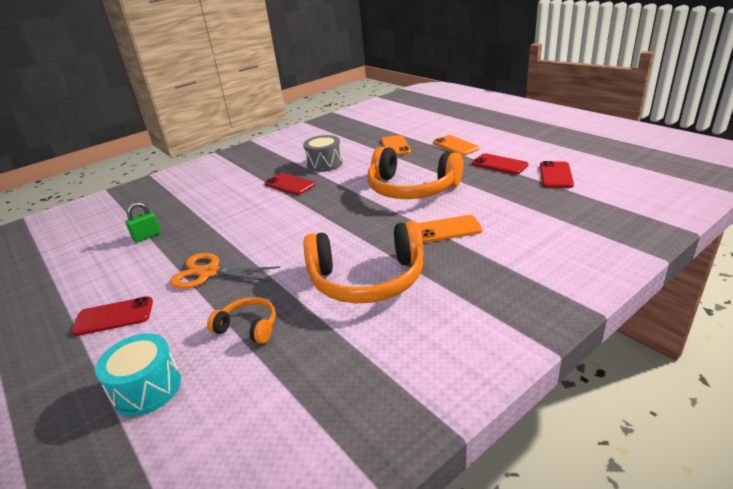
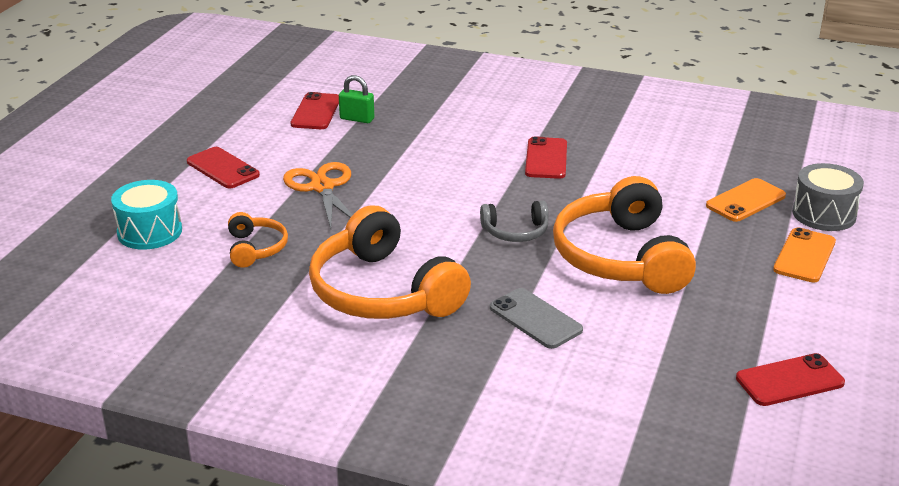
camera: 55 degrees right, 0 degrees up
(324, 164) = (628, 162): grey drum -> grey drum (824, 214)
(352, 212) = (515, 231): none -> grey headphones
(448, 229) = (535, 319): orange phone -> grey phone
(499, 164) = (776, 316): red phone -> red phone (316, 112)

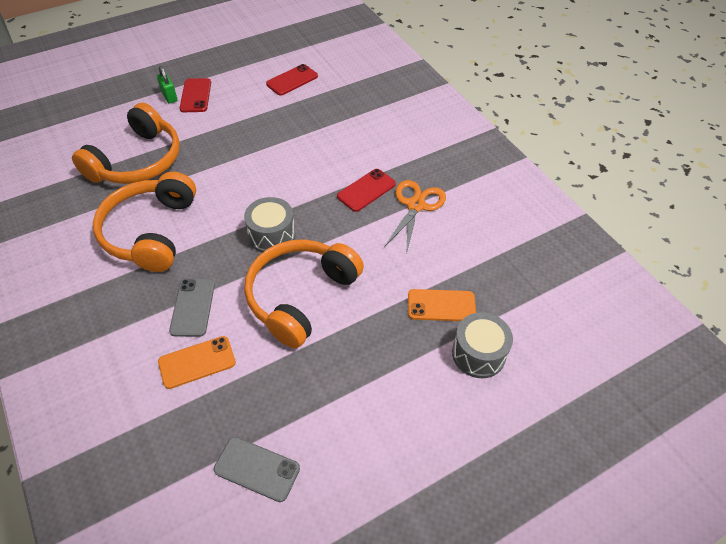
camera: 40 degrees right, 20 degrees up
(149, 232) = (111, 119): turquoise drum -> none
(256, 248) = (137, 161): orange headphones -> orange headphones, size x2.09
(322, 187) = (222, 138): orange scissors -> orange scissors (416, 205)
(357, 119) = (306, 97): green padlock -> green padlock (169, 96)
(515, 231) = (272, 235): grey headphones -> grey drum
(790, 381) = (257, 469): red phone -> grey phone
(804, 256) = (413, 379): orange phone -> orange phone (197, 362)

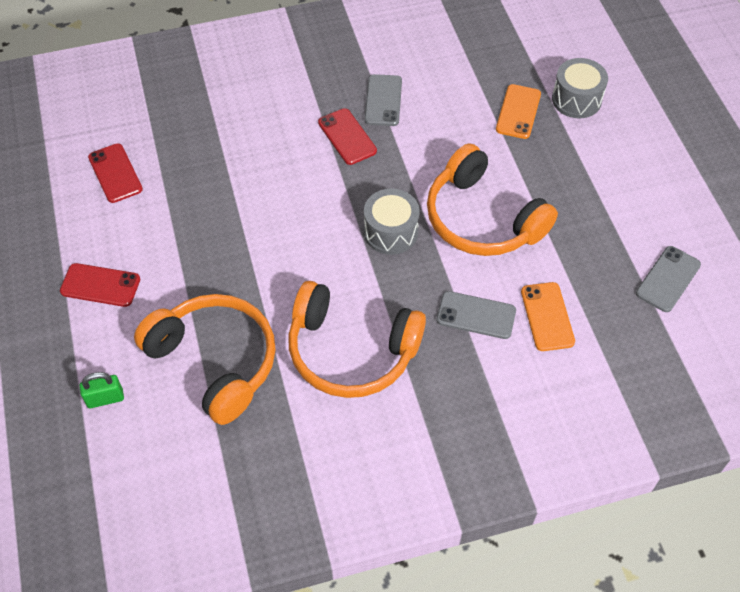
camera: 75 degrees left, 5 degrees up
(169, 96) = (88, 317): green padlock -> green padlock (105, 398)
(416, 205) = (383, 100): orange scissors -> grey phone

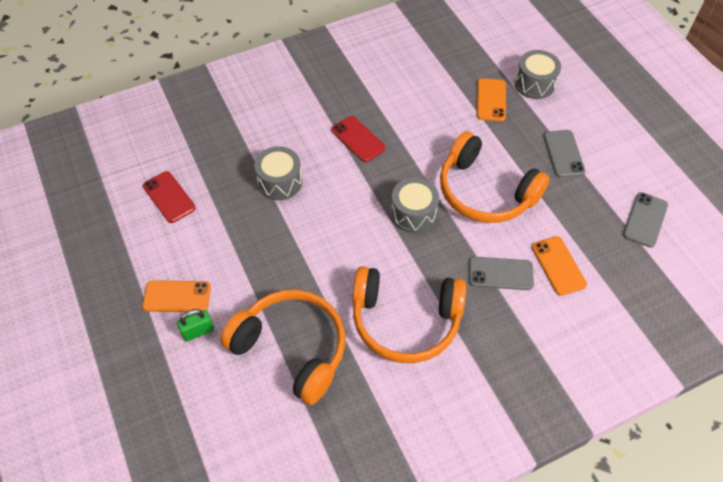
camera: 10 degrees left, 0 degrees up
(100, 285) = (177, 297): red phone -> orange phone
(105, 398) = (203, 397): green padlock -> green padlock (198, 331)
(244, 174) = (280, 182): none -> grey drum
(383, 100) = (380, 105): grey phone -> grey phone (563, 153)

